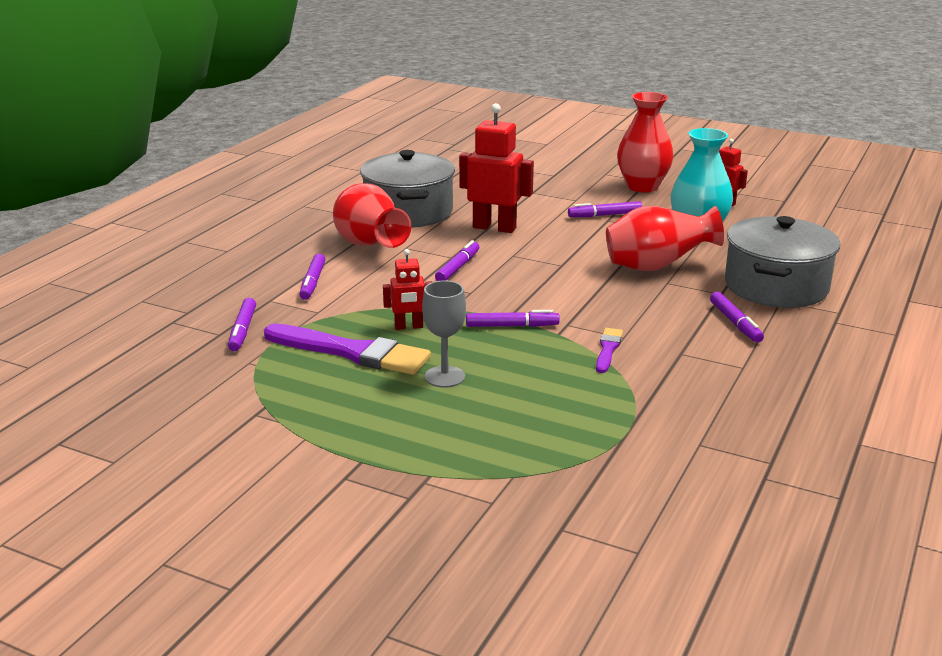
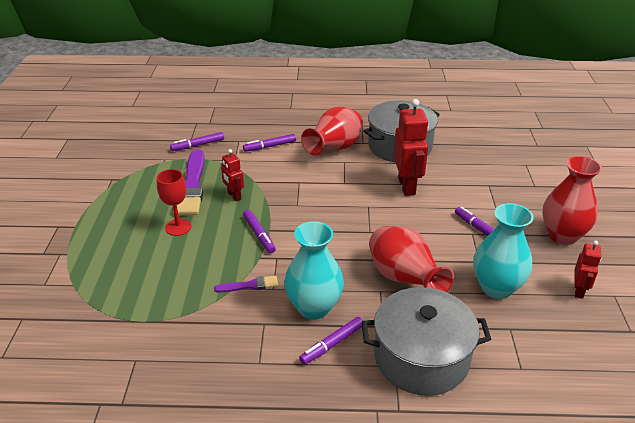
camera: 65 degrees right, 10 degrees up
(445, 377) = (178, 227): grey goblet -> red goblet
(458, 267) = (329, 190): purple marker -> none
(671, 320) = (314, 307): none -> turquoise vase

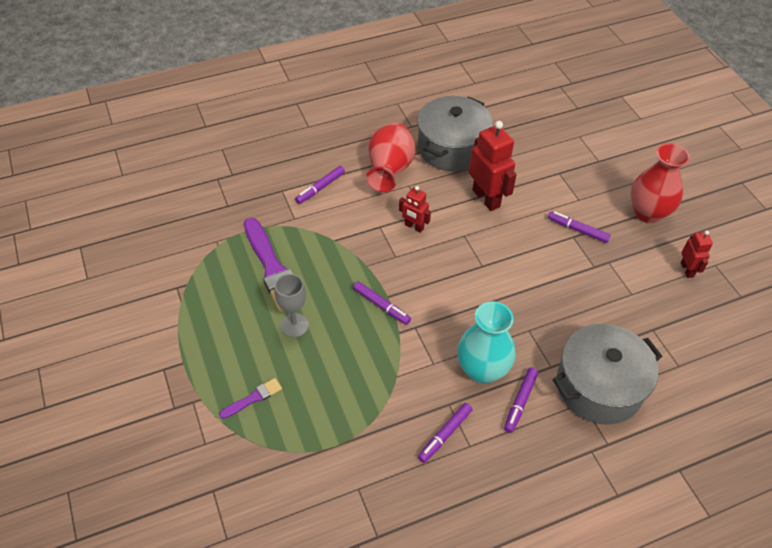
camera: 25 degrees left, 15 degrees up
(178, 227) = (294, 325): red goblet -> grey goblet
(198, 145) = (241, 210): purple marker -> purple marker (445, 435)
(234, 196) = (325, 266): red robot -> red robot (414, 227)
(250, 285) = (410, 368): purple brush -> purple brush (253, 398)
(404, 279) = (542, 310): red vase -> none
(496, 287) = (622, 290): turquoise vase -> none

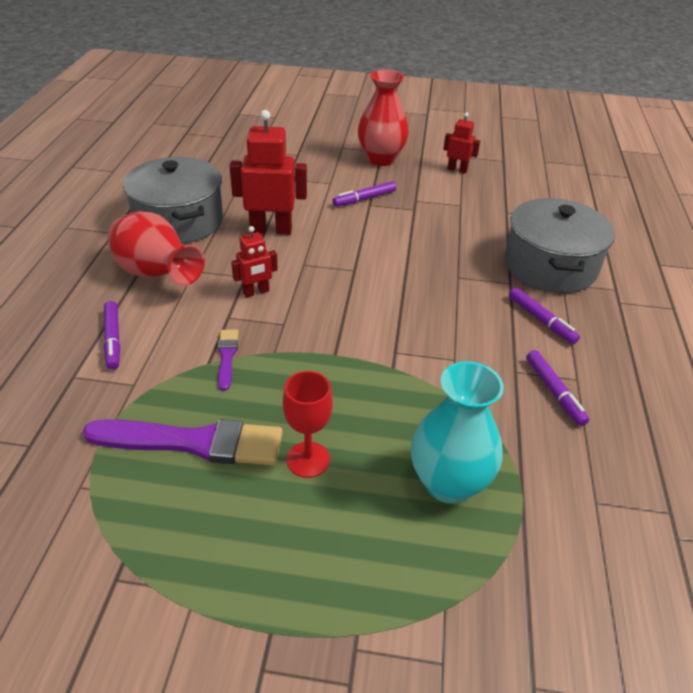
camera: 60 degrees left, 10 degrees down
(253, 398) = (397, 560): purple brush -> purple brush (227, 356)
(294, 325) = (308, 459): grey goblet -> red goblet
(381, 306) = (344, 365): purple marker -> none
(482, 370) = (486, 328): turquoise vase -> turquoise vase (448, 483)

